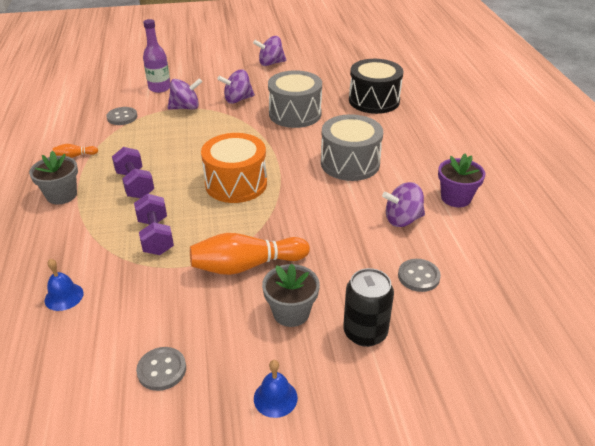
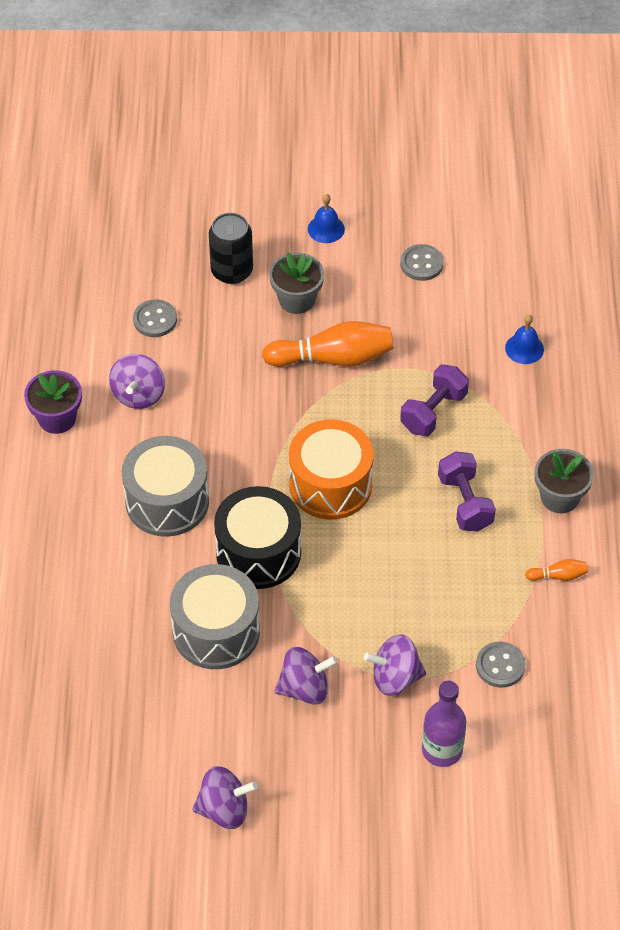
camera: 170 degrees left, 15 degrees up
(156, 236) = (433, 412): purple dumbbell -> purple dumbbell turned 45 degrees clockwise
(374, 100) = (73, 649): black drum -> black drum (258, 552)
(402, 219) = (138, 395): purple spinning top -> purple spinning top turned 105 degrees clockwise

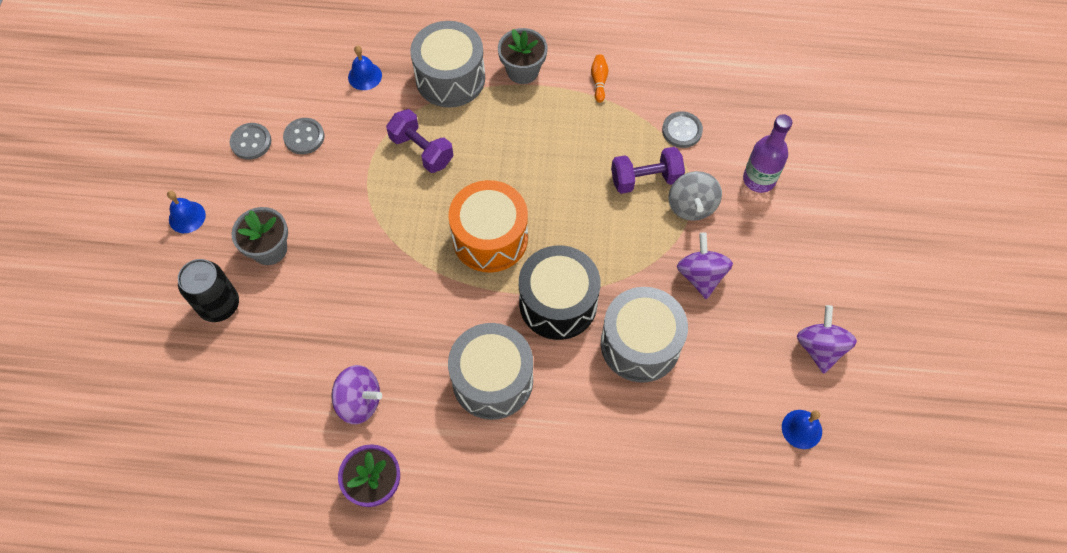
camera: 85 degrees left, 10 degrees up
(127, 788) = (801, 429): none -> blue bell
(155, 320) = (266, 381): grey button -> grey button (304, 137)
(333, 358) = (347, 224): orange bowling pin -> none
(395, 677) = (691, 206): purple spinning top -> grey spinning top
(465, 503) = (521, 137): purple dumbbell -> purple dumbbell (645, 179)
(535, 428) = (450, 78): none -> grey drum

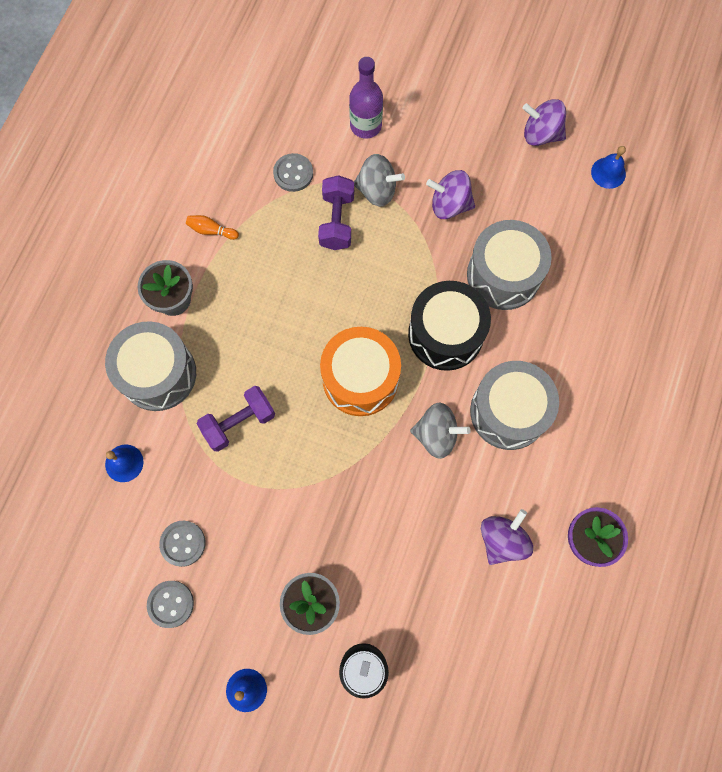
camera: 75 degrees left, 10 degrees up
(451, 318) = (436, 435): none -> grey spinning top

